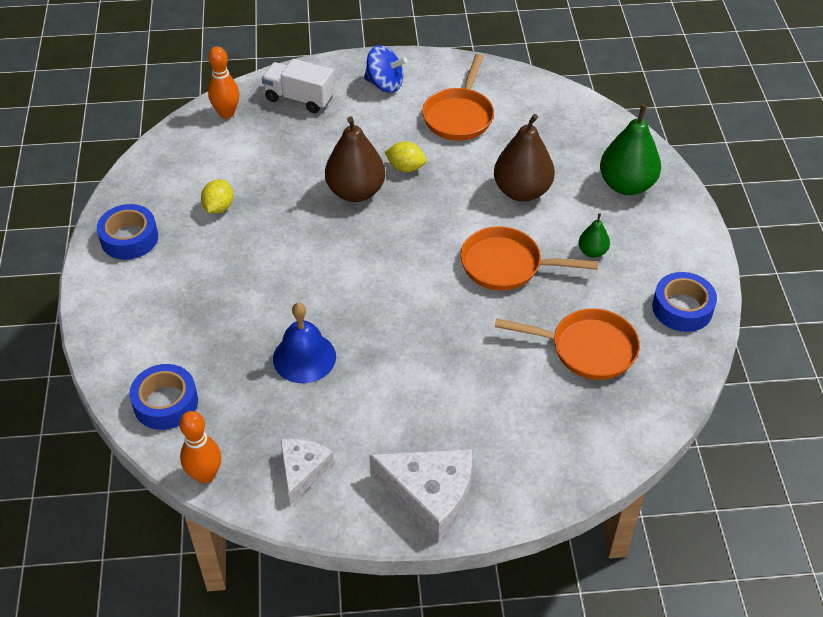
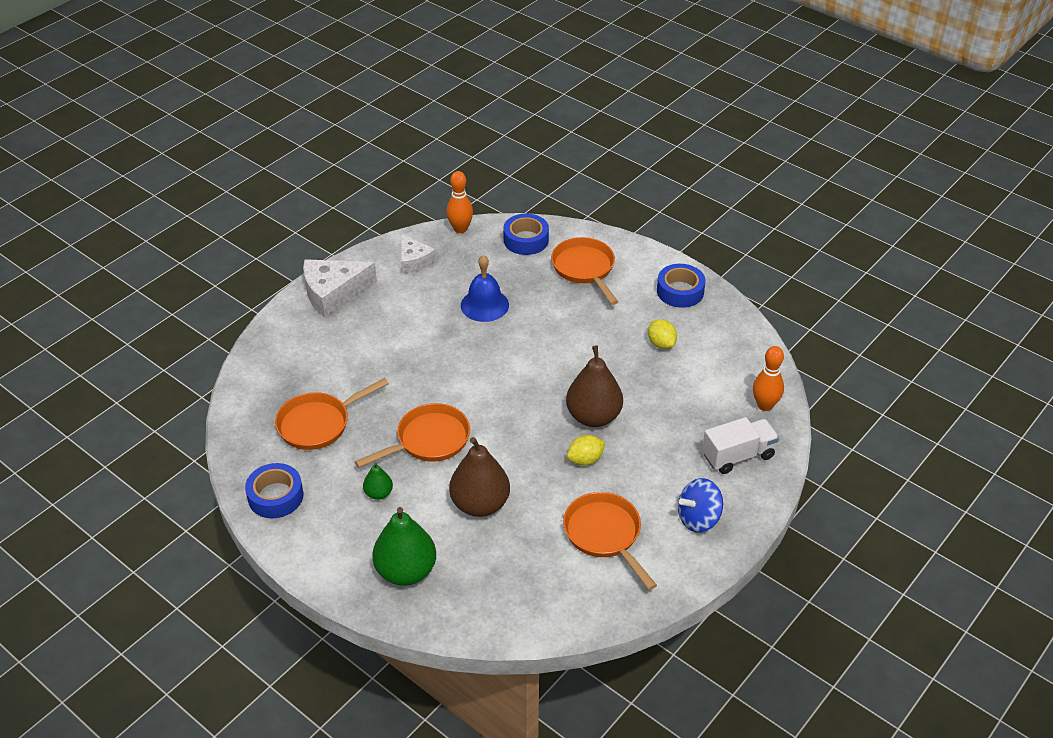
camera: 135 degrees right, 5 degrees down
(166, 324) = (584, 269): none -> orange pan

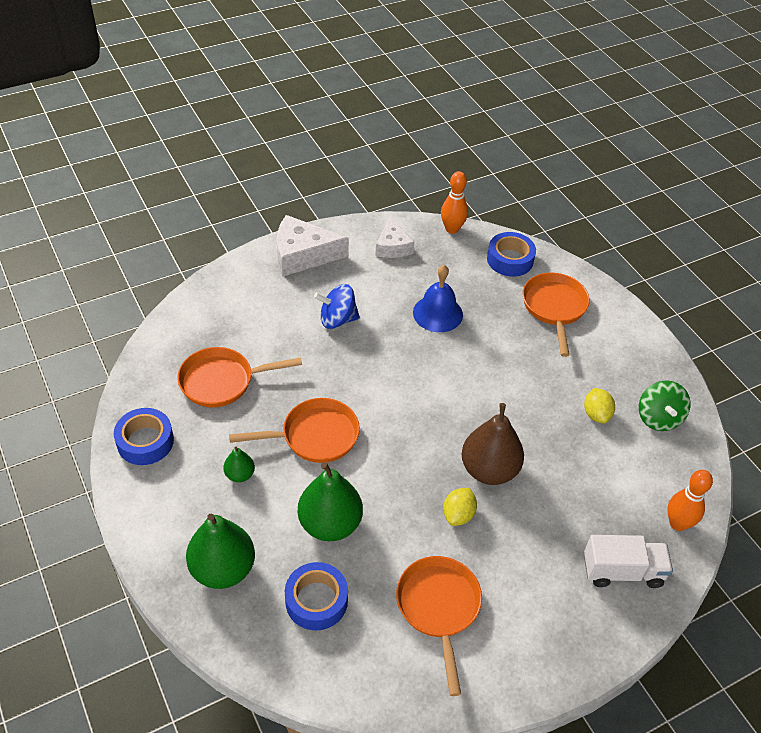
camera: 20 degrees right, 5 degrees up
(480, 504) = (330, 524): brown pear -> green pear
(585, 460) = (458, 515): yellow lemon -> yellow lemon turned 60 degrees counterclockwise
(680, 291) = (642, 364): blue tape -> blue tape (316, 600)
(698, 518) = (546, 628): blue spinning top -> blue spinning top (337, 319)
(713, 330) = (658, 418): none -> green spinning top

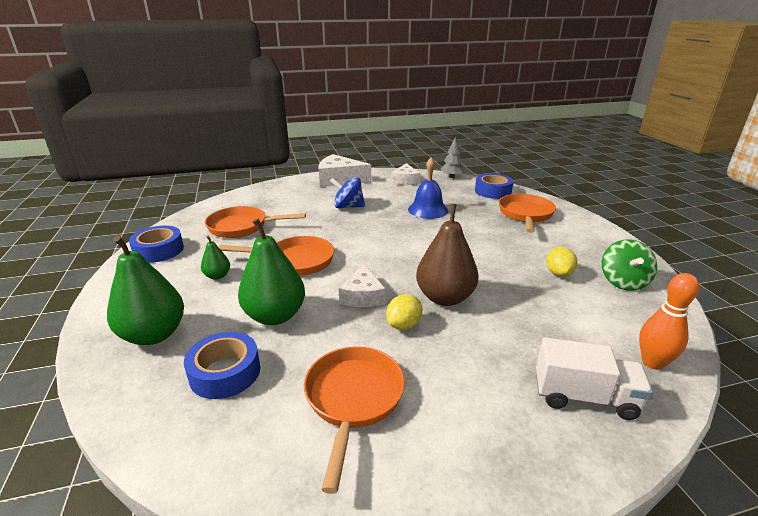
camera: 15 degrees right, 20 degrees down
(407, 480) = (362, 296): none -> white cheese
(452, 229) = (452, 177): orange bowling pin -> grey tree

